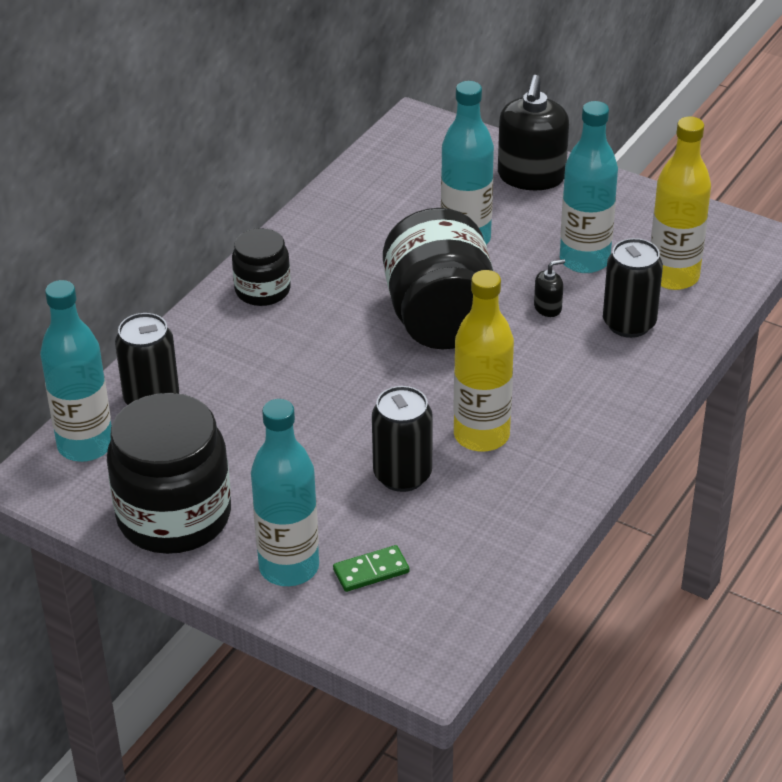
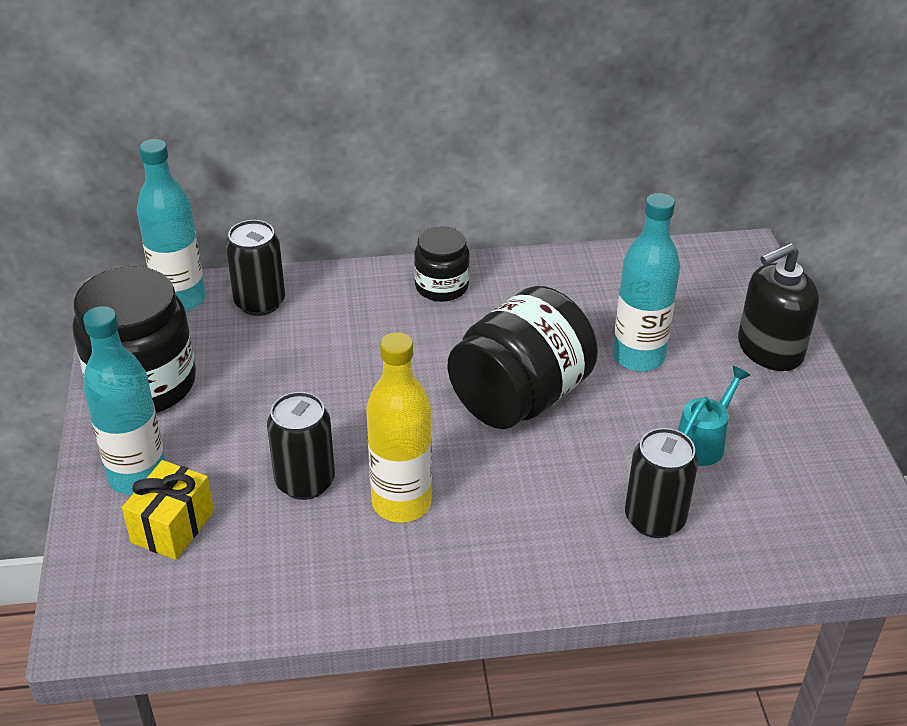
camera: 50 degrees right, 0 degrees up
(371, 571) = (173, 527): green domino -> yellow gift
(548, 308) = (611, 454): black soap dispenser -> none
(584, 260) = (703, 442): turquoise bottle -> turquoise watering can
(673, 276) = (757, 514): yellow bottle -> none

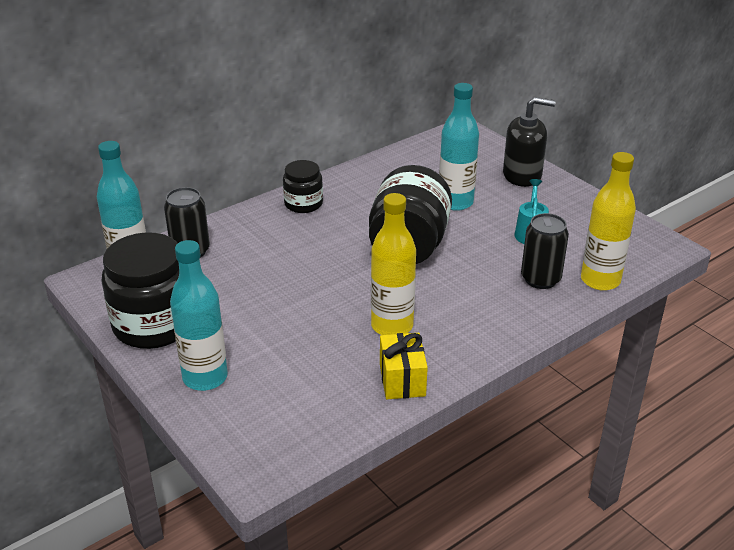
camera: 30 degrees left, 5 degrees down
(173, 527) = (258, 396): yellow gift -> yellow gift (402, 380)
(305, 482) = (321, 338): black can -> none
(739, 557) = (600, 280): none -> yellow bottle
(769, 349) = (522, 175): black soap dispenser -> black soap dispenser turned 120 degrees counterclockwise

